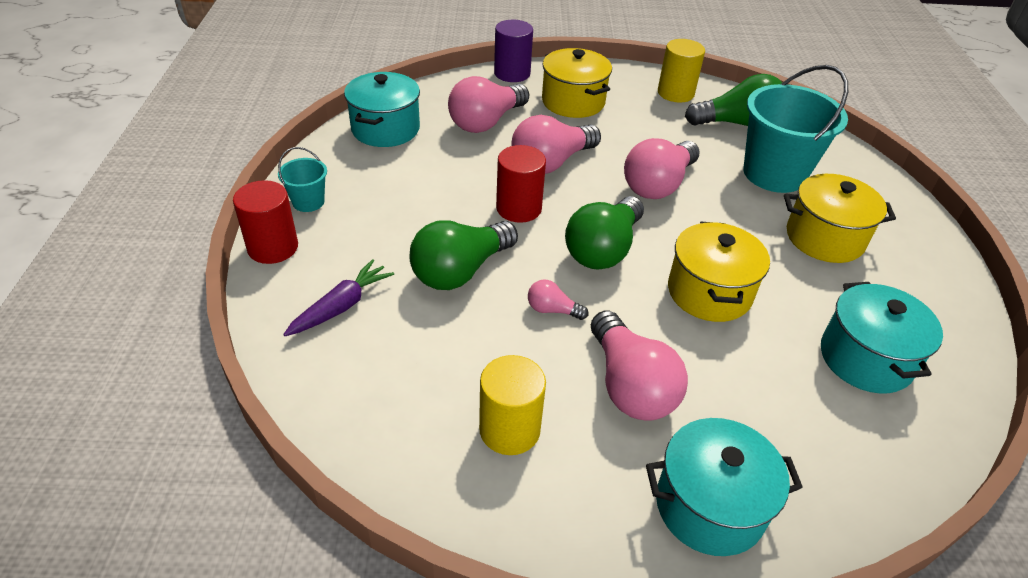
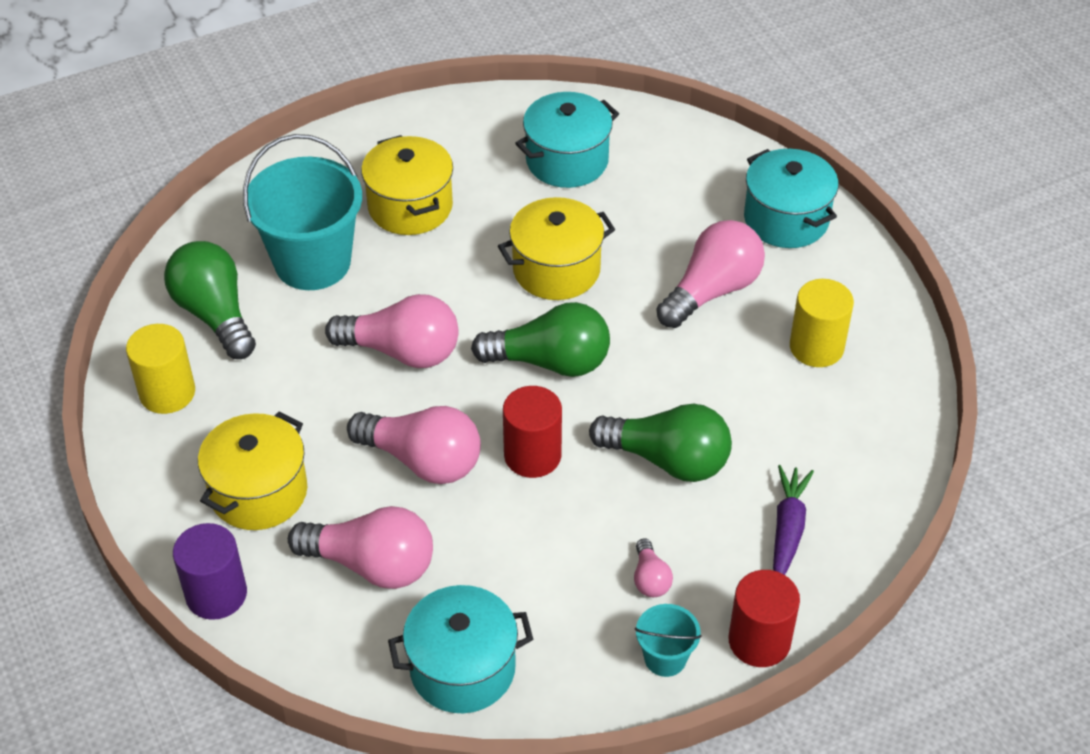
camera: 115 degrees left, 5 degrees up
(341, 306) = (787, 528): purple carrot -> purple carrot turned 90 degrees clockwise
(552, 310) = (665, 369): pink light bulb -> pink light bulb (650, 578)

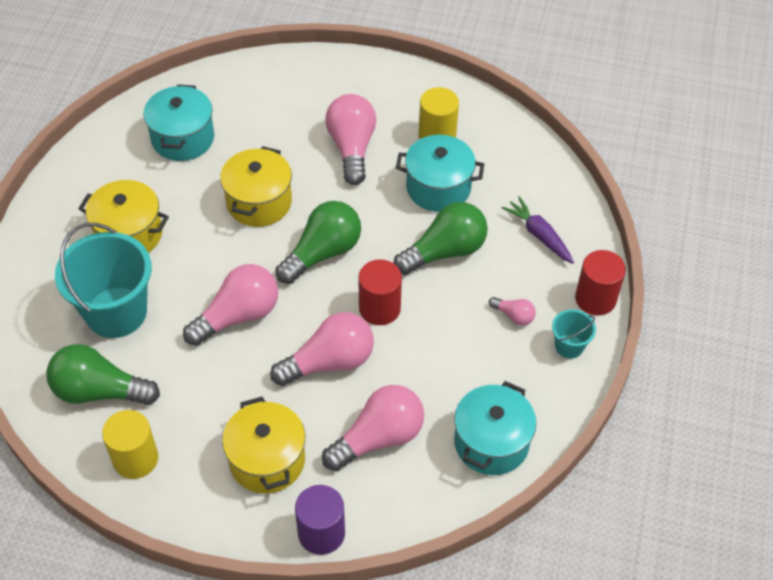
camera: 50 degrees left, 5 degrees up
(786, 219) = (338, 81): turquoise pot -> turquoise pot (438, 188)

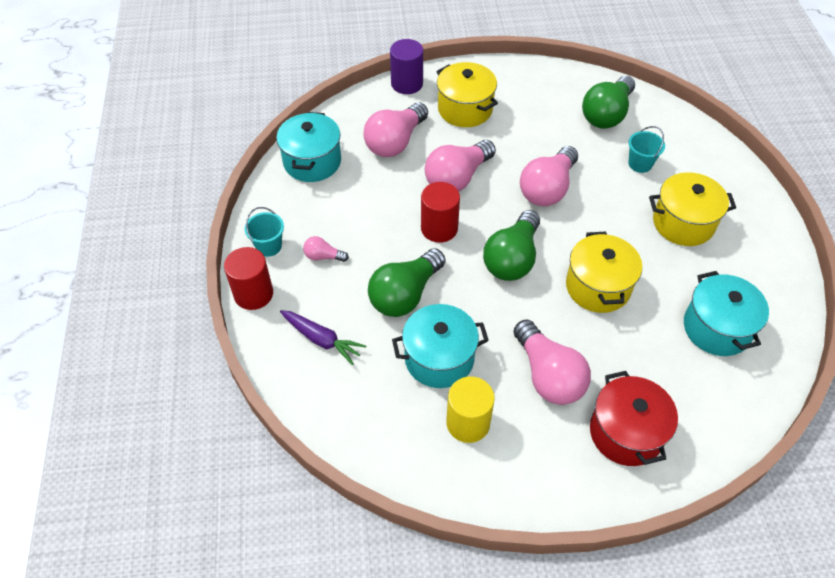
camera: 160 degrees right, 0 degrees up
(99, 391) = (606, 114): green light bulb -> green light bulb turned 135 degrees clockwise
(116, 312) = (640, 164): turquoise bucket -> turquoise bucket, size x0.46
(135, 458) = (551, 87): yellow cylinder -> none
(316, 94) = (626, 432): none -> red pot

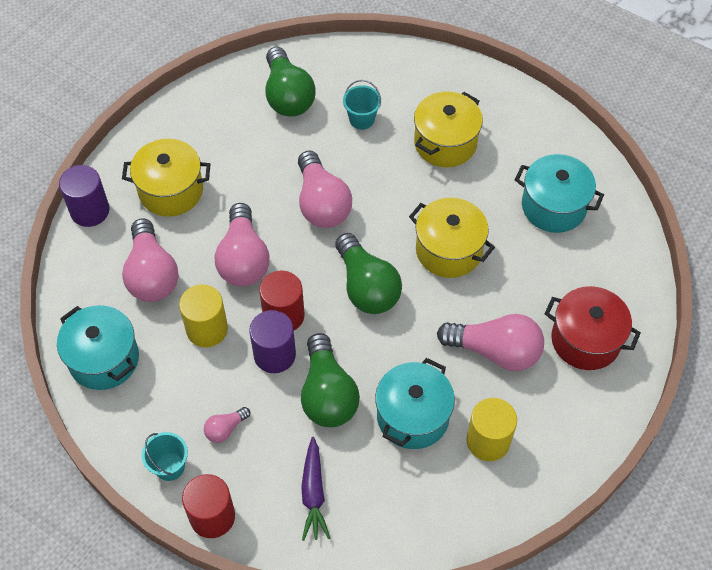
camera: 50 degrees left, 5 degrees up
(321, 339) = (313, 493): purple carrot -> purple carrot turned 105 degrees clockwise
(386, 196) = (207, 329): none -> yellow cylinder
(404, 244) = (274, 354): none -> purple cylinder

